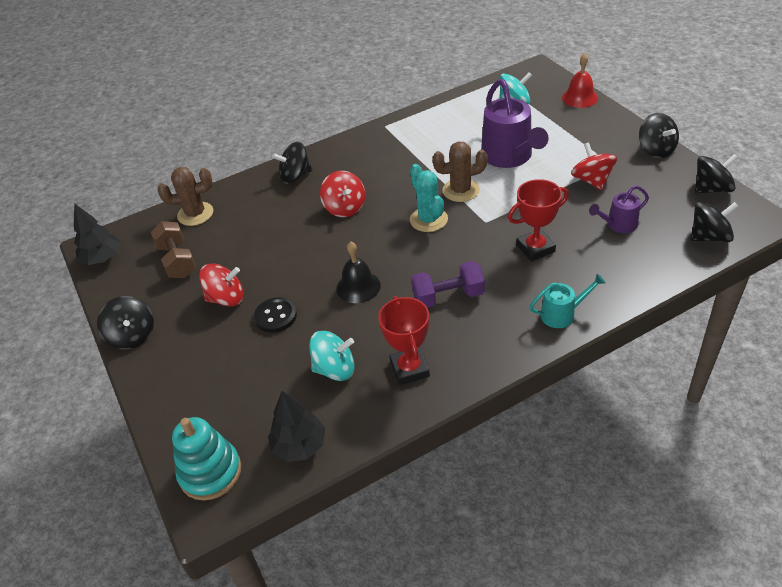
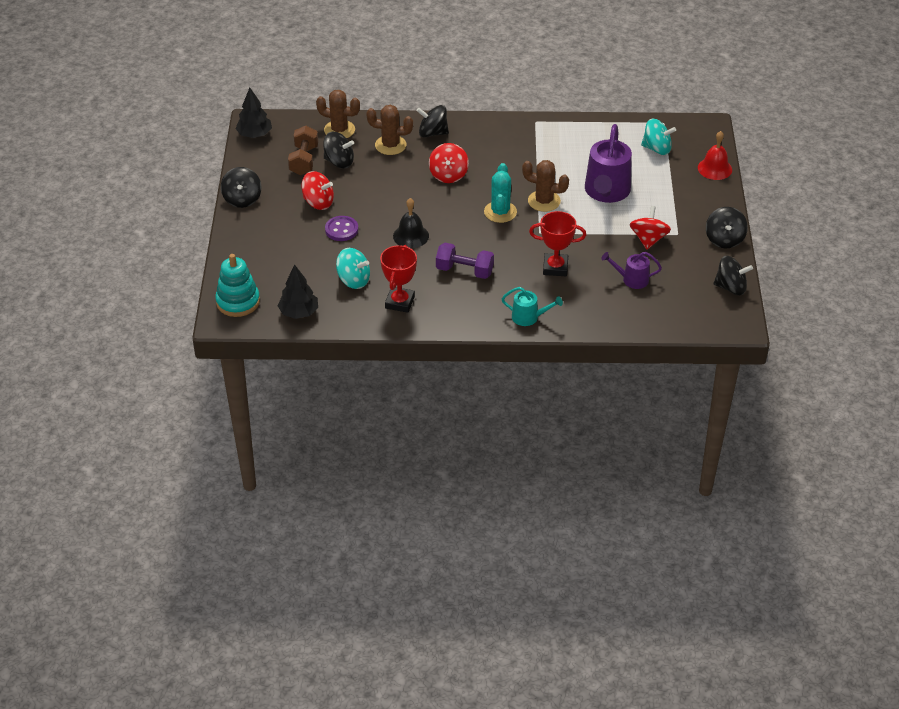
camera: 25 degrees right, 0 degrees up
(261, 205) = (390, 145): none -> brown cactus
(275, 316) = (341, 230): black button -> purple button
(709, 237) = (687, 318): black spinning top -> black spinning top (339, 162)

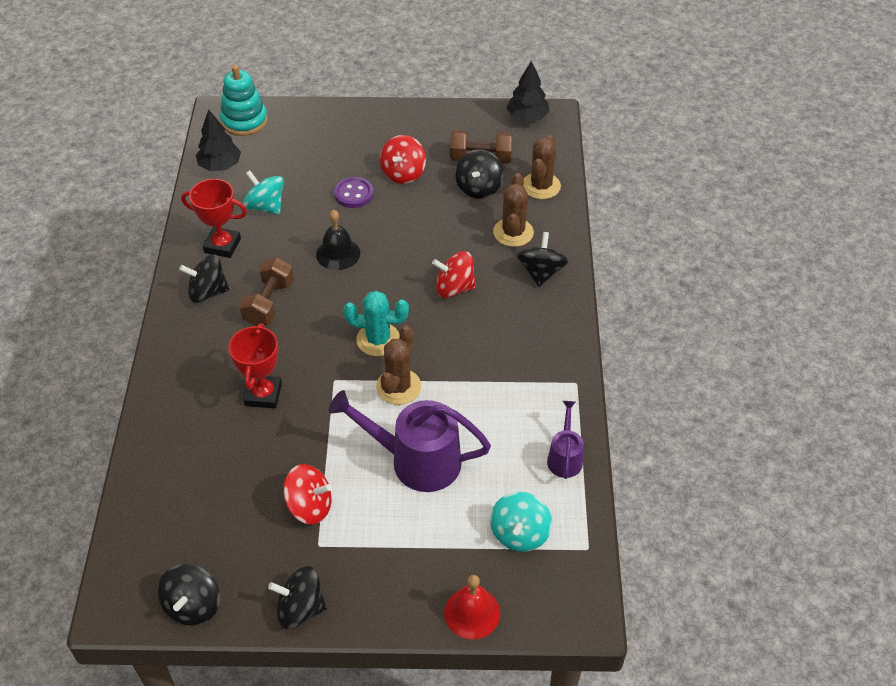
camera: 90 degrees right, 5 degrees up
(242, 199) = (411, 114): black spinning top -> black spinning top (208, 292)
(353, 280) = (265, 206): turquoise spinning top -> turquoise spinning top turned 105 degrees clockwise
(464, 271) = (269, 303): purple dumbbell -> brown dumbbell
(529, 317) = (175, 364): turquoise watering can -> none
(631, 279) = (228, 479): purple watering can -> purple watering can (565, 457)

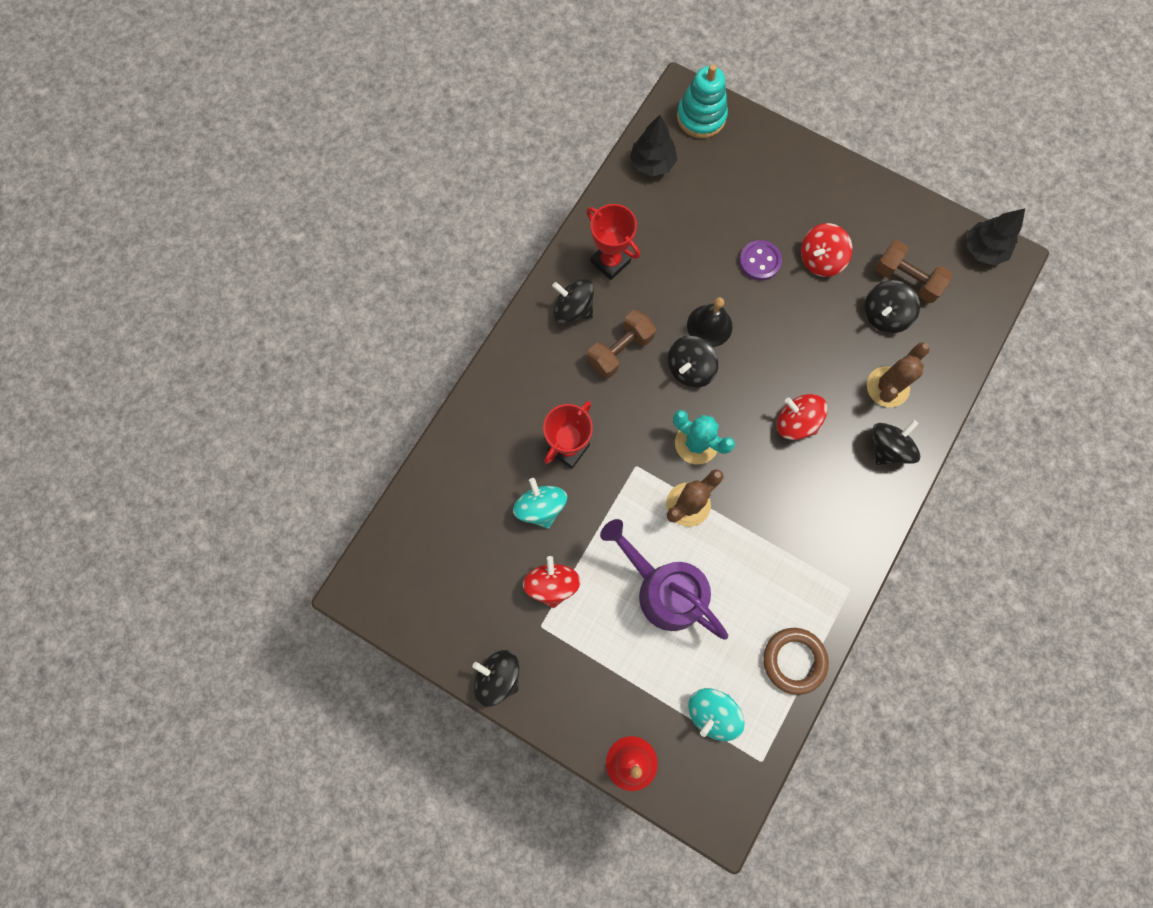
camera: 30 degrees right, 25 degrees up
(193, 605) = (417, 625): black spinning top -> black spinning top (689, 369)
(265, 206) = (670, 234): turquoise spinning top -> turquoise spinning top (541, 507)
(309, 506) = (552, 584): red spinning top -> red spinning top turned 135 degrees counterclockwise
(541, 186) = (947, 344): brown cactus -> none
(565, 457) = (794, 660): purple watering can -> brown ring

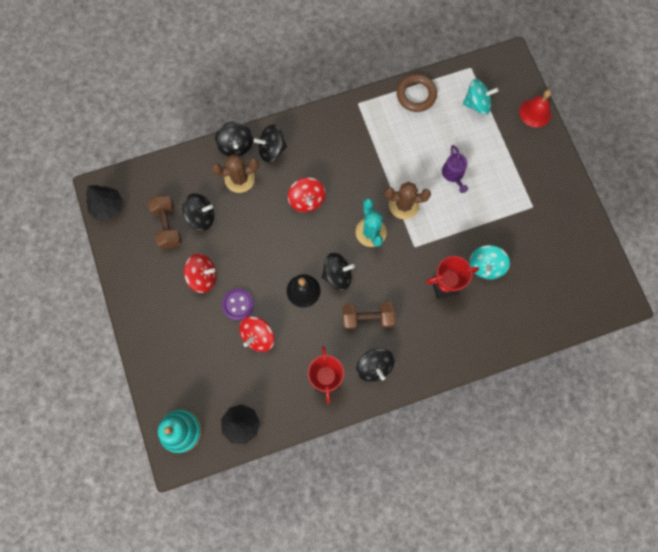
camera: 140 degrees left, 0 degrees up
(498, 677) = (574, 200): black spinning top -> black spinning top (236, 145)
(552, 584) = (510, 222): red spinning top -> red spinning top (258, 336)
(663, 590) = (453, 175): purple watering can -> purple watering can, size x0.52

